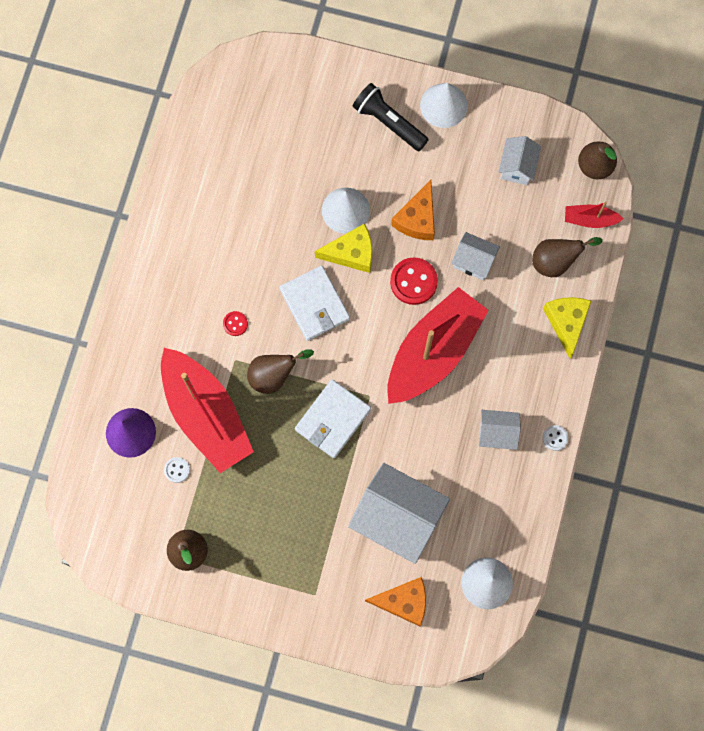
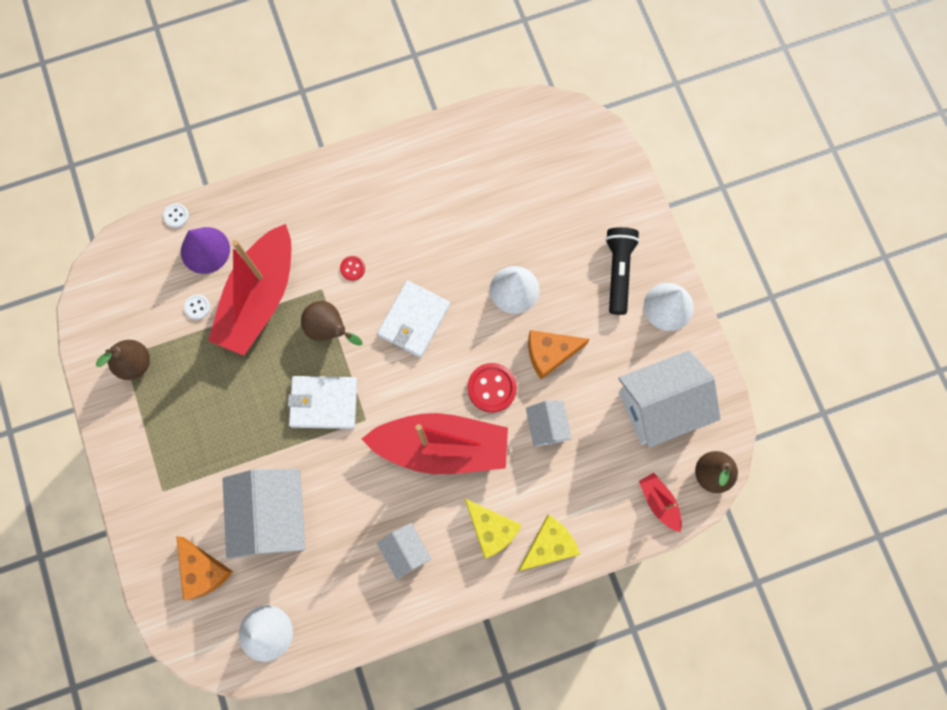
camera: 55 degrees right, 0 degrees up
(351, 253) = (480, 320): yellow cheese -> yellow cheese (491, 529)
(517, 167) = (660, 406): white house -> white house, size x1.92
(555, 262) = (598, 498): brown pear -> none
(555, 438) = (436, 606): white button -> white button (176, 216)

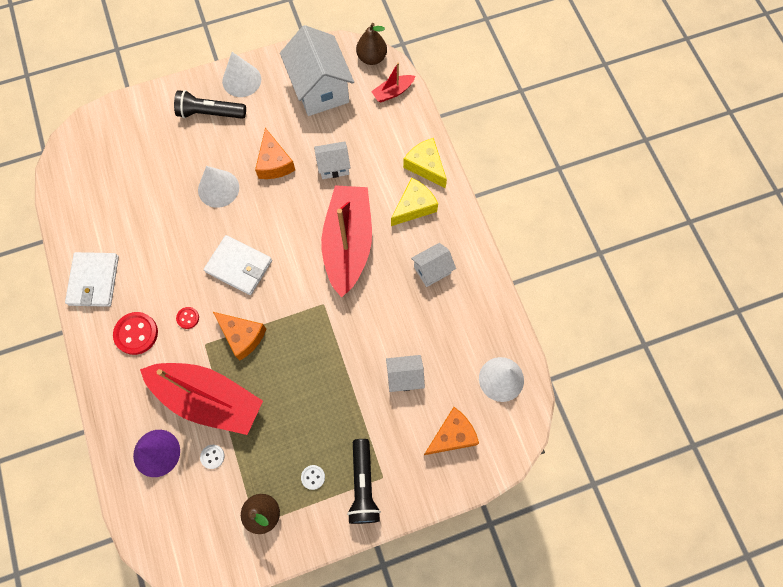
camera: 90 degrees left, 5 degrees down
(155, 469) = (363, 485): none -> black flashlight
(176, 216) = (118, 484): white button -> white button (313, 477)
(273, 516) = (404, 377): white house -> white house, size x0.52
(323, 403) = (308, 339): white wallet -> white wallet (94, 281)
(329, 329) = (242, 336): brown pear -> orange cheese
(492, 388) = (300, 206): red button -> red button (136, 333)

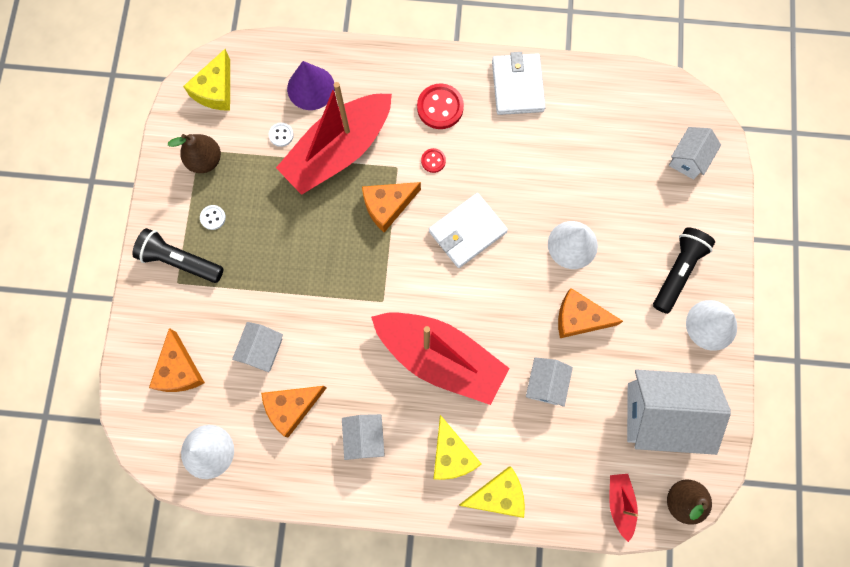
camera: 115 degrees right, 5 degrees up
(94, 281) = (517, 86): white wallet -> white wallet turned 60 degrees clockwise
(115, 136) = (688, 159): none -> white house
(190, 541) = (215, 90): none -> yellow cheese
(437, 332) = (291, 407): none -> orange cheese

